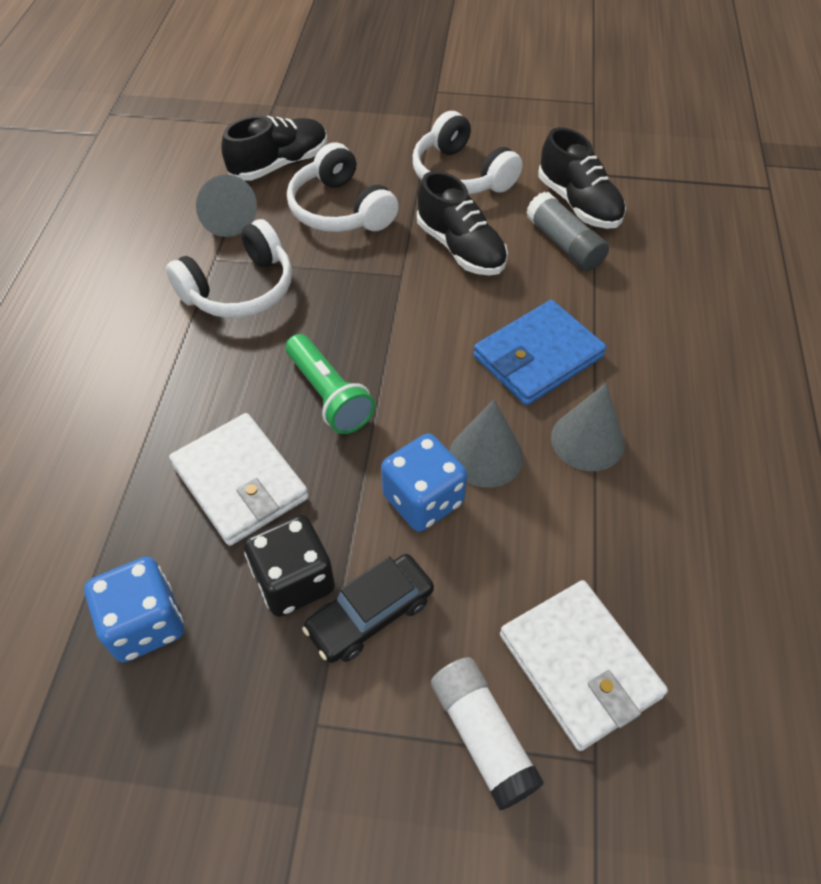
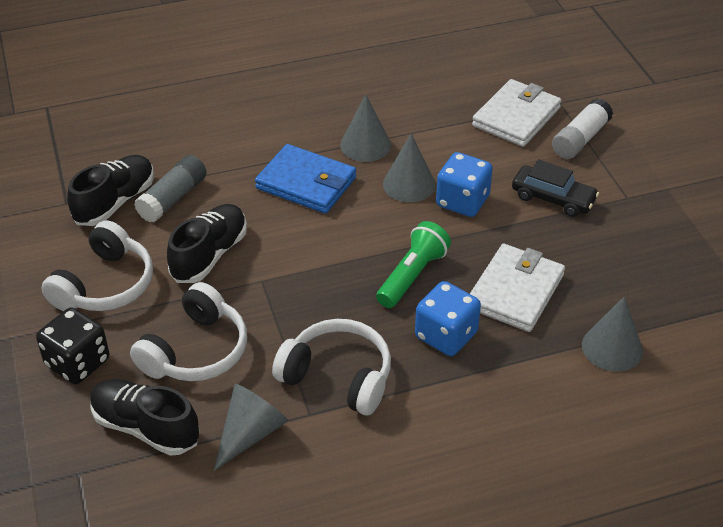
camera: 115 degrees left, 10 degrees down
(91, 536) = (612, 348): none -> grey cone
(145, 624) = (639, 290): blue dice -> blue dice (446, 335)
(294, 580) = (560, 237): black dice -> black dice (78, 363)

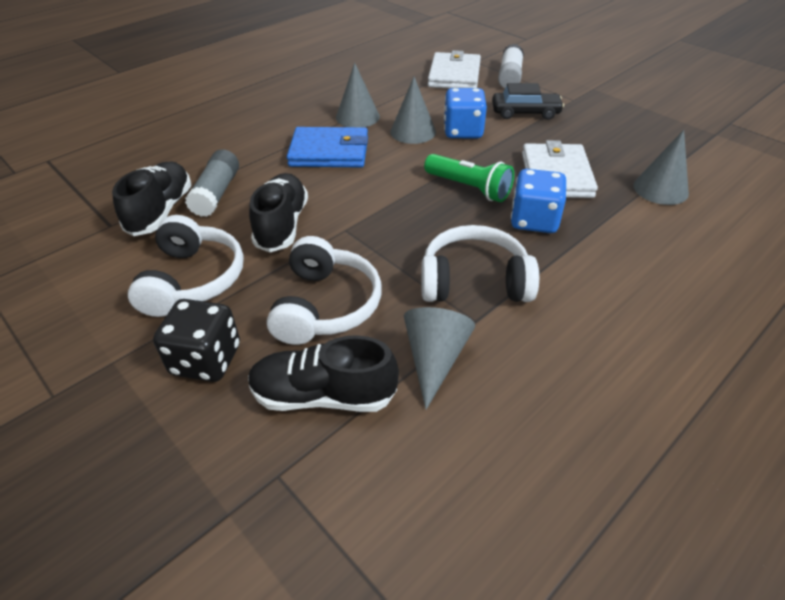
camera: 25 degrees left, 0 degrees up
(412, 275) = (469, 188): green flashlight -> green flashlight turned 120 degrees clockwise

